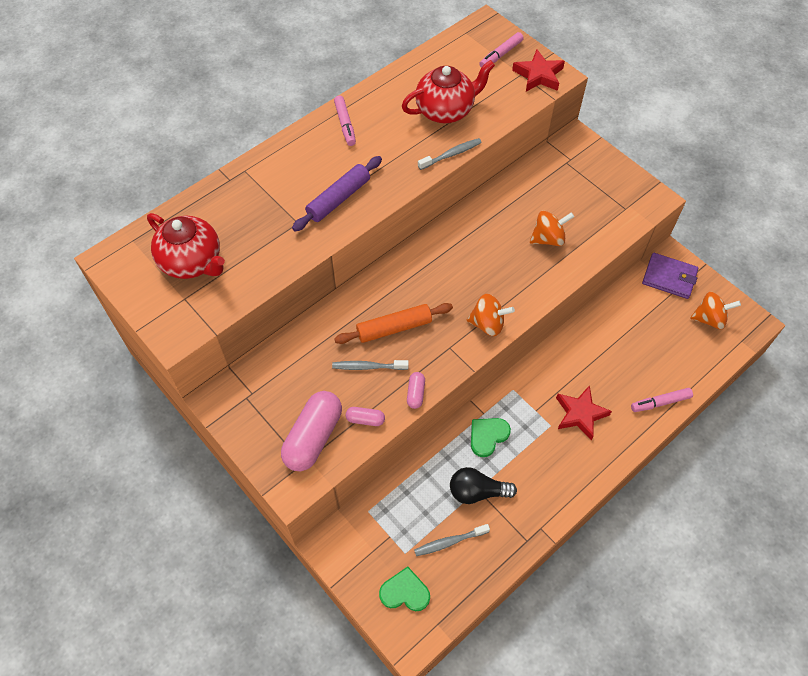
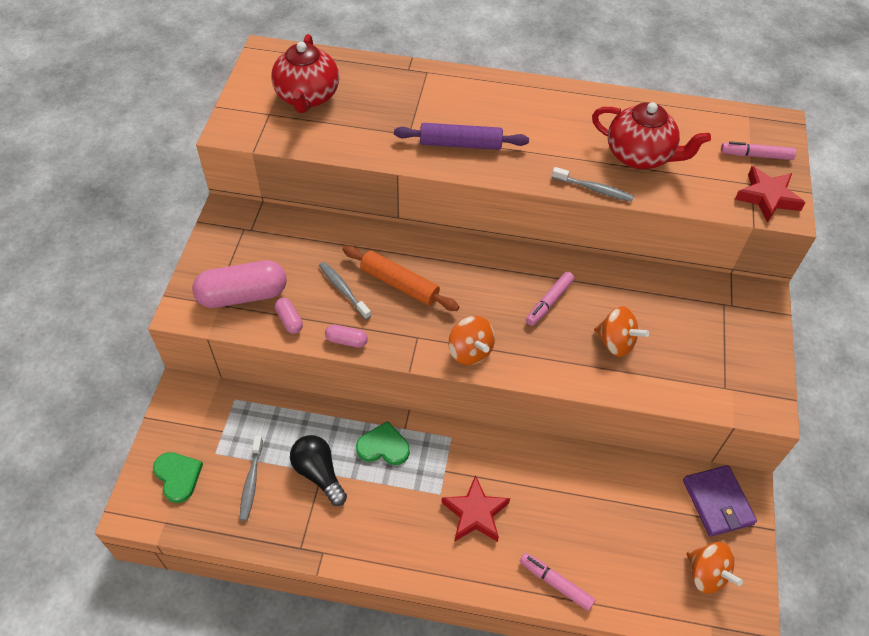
camera: 50 degrees right, 5 degrees down
(345, 124) = (544, 101): pink marker -> pink marker (549, 302)
(415, 393) = (346, 341): pink capsule -> pink capsule turned 45 degrees clockwise
(449, 542) = (251, 482): grey toothbrush -> grey toothbrush turned 120 degrees counterclockwise

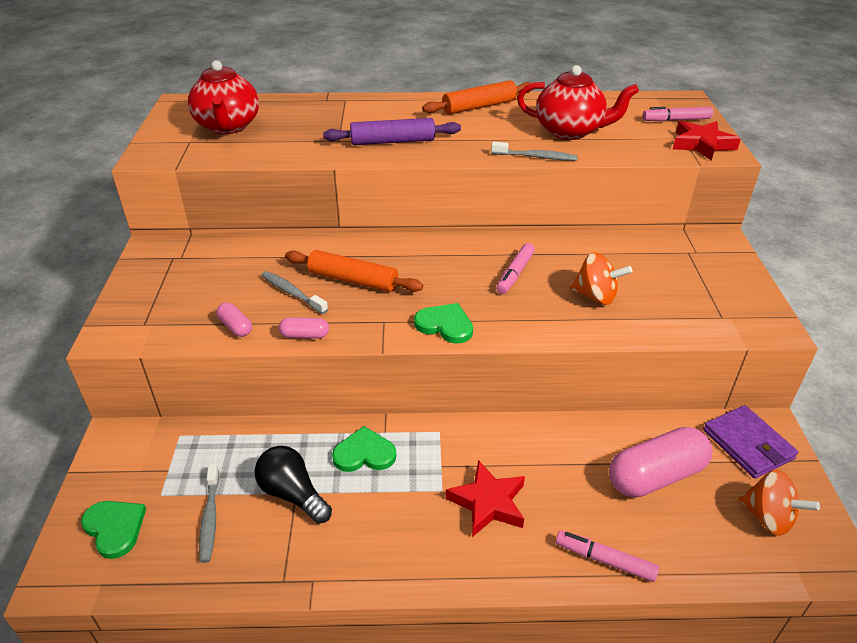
camera: 10 degrees left, 15 degrees down
(242, 295) = (178, 312): pink capsule -> pink capsule (655, 476)
(470, 351) = (445, 325): orange spinning top -> green heart
(559, 103) = (479, 106): none -> orange rolling pin

